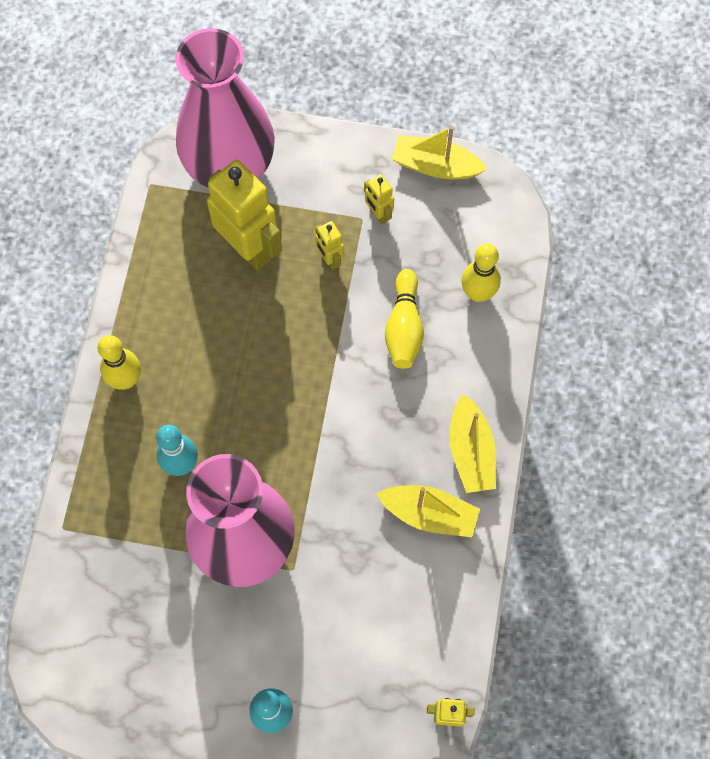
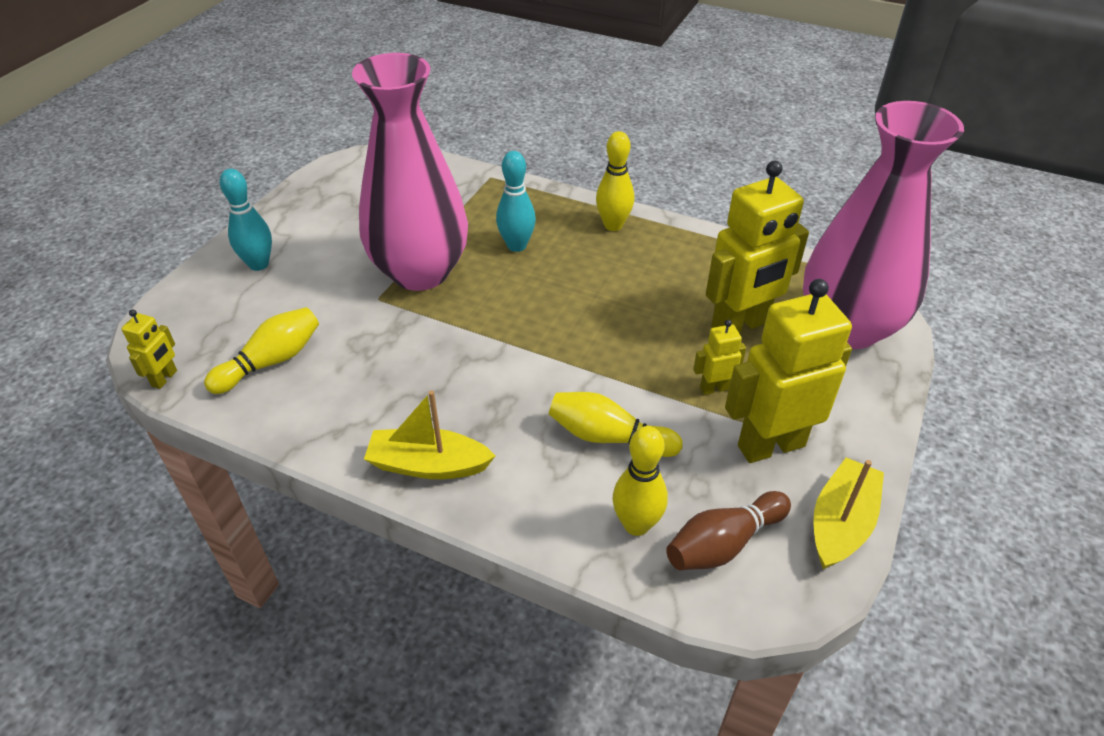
camera: 105 degrees right, 25 degrees down
(378, 214) = (770, 445): yellow robot -> yellow robot, size x2.17
(401, 629) = (271, 362): none -> yellow bowling pin
(429, 514) = (375, 410): yellow boat -> none
(475, 236) = (723, 543): none -> brown bowling pin

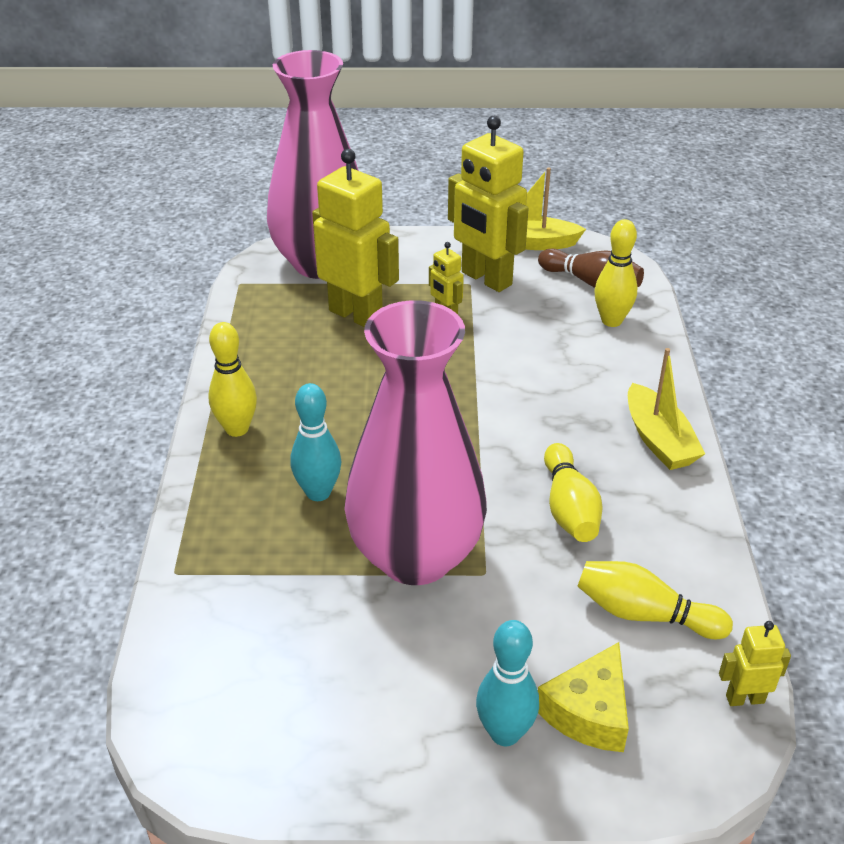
camera: 115 degrees left, 5 degrees down
(235, 303) = (589, 712): none -> yellow cheese
(608, 437) = (543, 353): yellow bowling pin -> yellow bowling pin (569, 508)

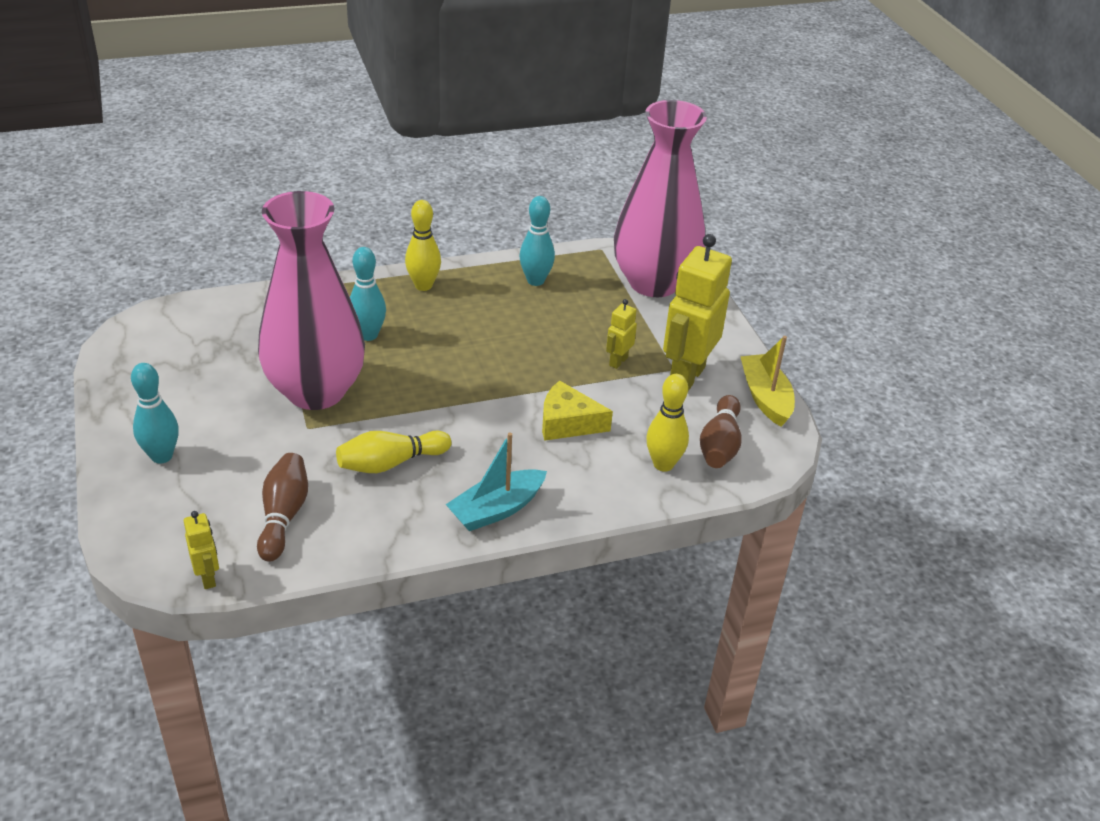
camera: 70 degrees right, 0 degrees up
(275, 340) = (535, 281): none -> turquoise bowling pin
(356, 315) = (590, 314): yellow robot -> none
(589, 712) = (185, 494): yellow cheese -> yellow cheese (567, 423)
(644, 614) = (283, 516): yellow bowling pin -> brown bowling pin
(659, 440) = (496, 509): yellow boat -> turquoise boat

